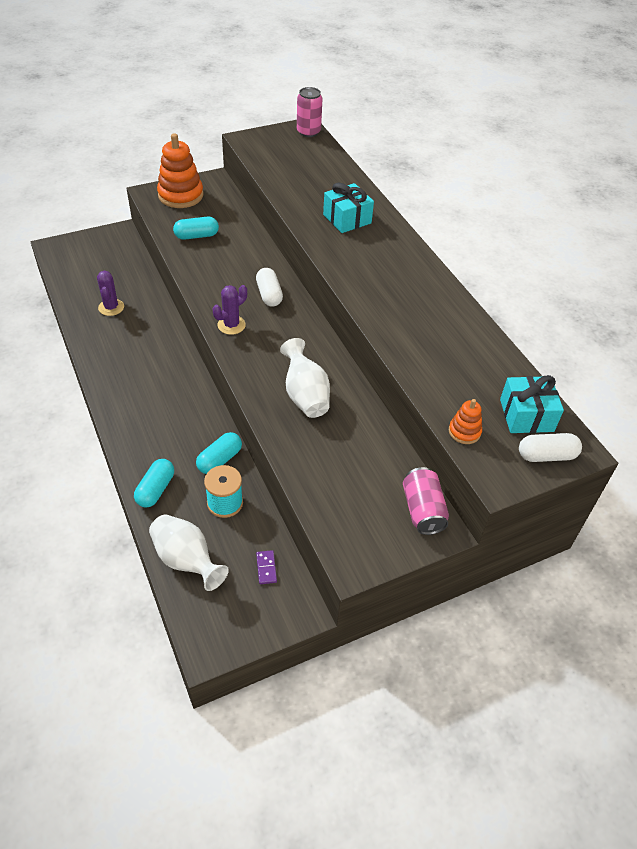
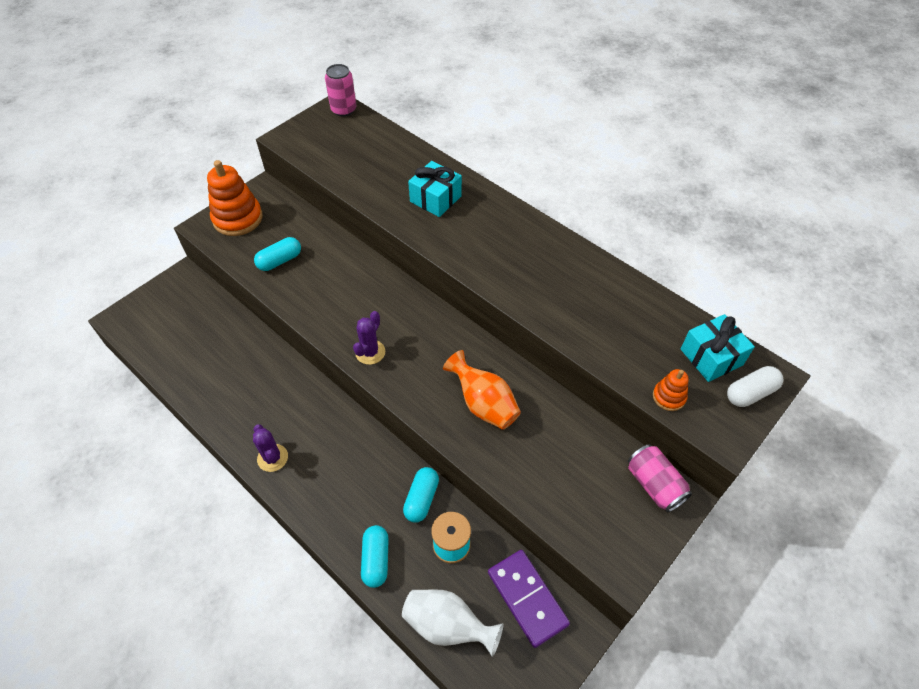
camera: 20 degrees left, 5 degrees up
(111, 307) = (220, 368): purple cactus -> purple cactus (272, 458)
(266, 568) = (527, 598): purple domino -> purple domino, size x2.35
(269, 295) = (389, 303): white capsule -> none
(305, 395) = (483, 404): white vase -> orange vase

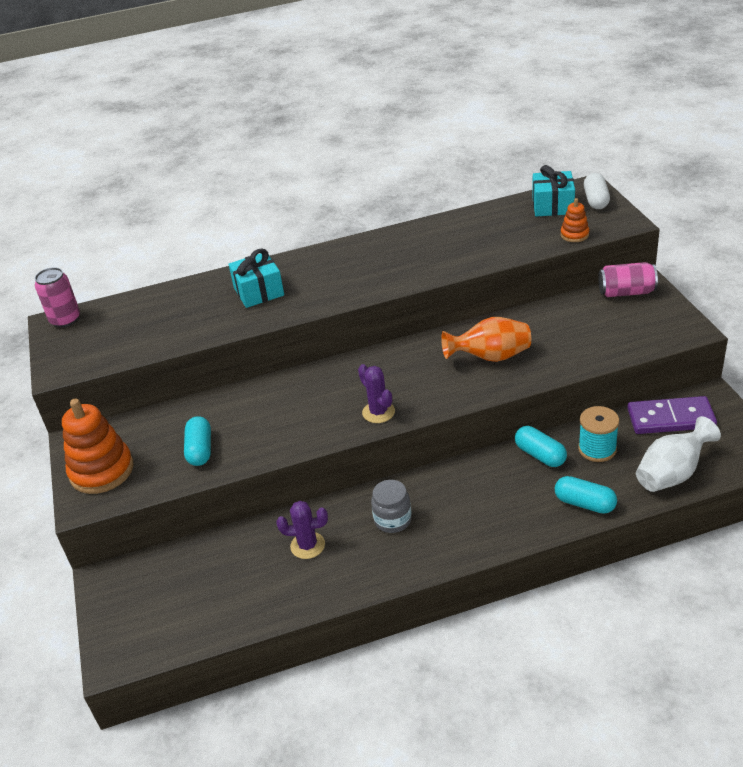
camera: 55 degrees left, 15 degrees down
(272, 458) = (424, 553): purple cactus -> purple cactus (307, 545)
(299, 420) = (393, 520): none -> grey jar

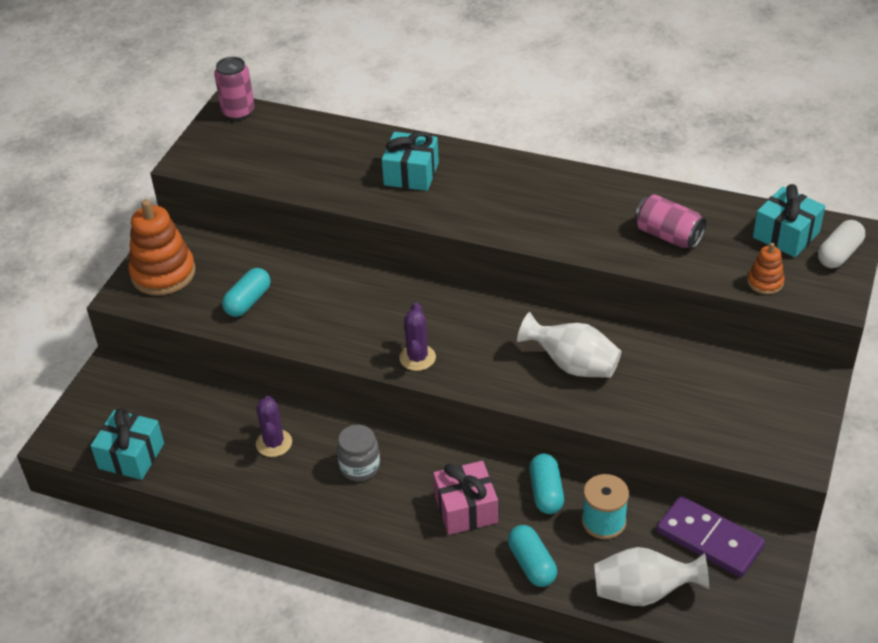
camera: 35 degrees right, 5 degrees up
(195, 629) = (131, 456): none -> turquoise gift
(307, 545) = (274, 443): purple cactus -> purple cactus turned 45 degrees clockwise
(490, 357) = (572, 365): orange vase -> white vase
(500, 499) = (466, 509): none -> pink gift
(626, 292) = (786, 378): pink can -> pink can (668, 235)

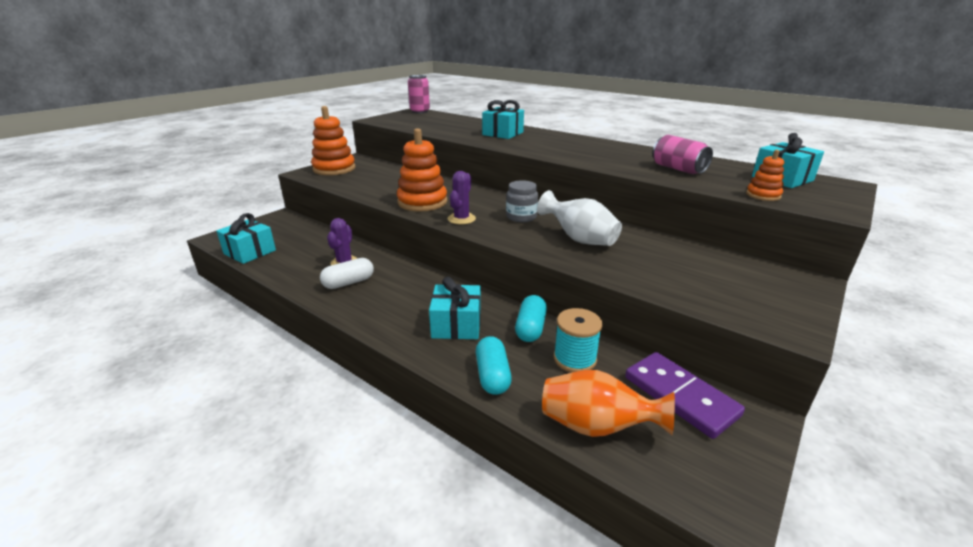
camera: 15 degrees right, 15 degrees down
(248, 301) = (371, 183): turquoise capsule -> none
(347, 332) = (422, 202): none -> orange stacking toy
(360, 467) = (392, 285): grey jar -> grey jar (521, 217)
(466, 509) = (456, 325): pink gift -> turquoise gift
(643, 592) = (596, 426): white vase -> orange vase
(839, 254) = (834, 191): white capsule -> white capsule (349, 283)

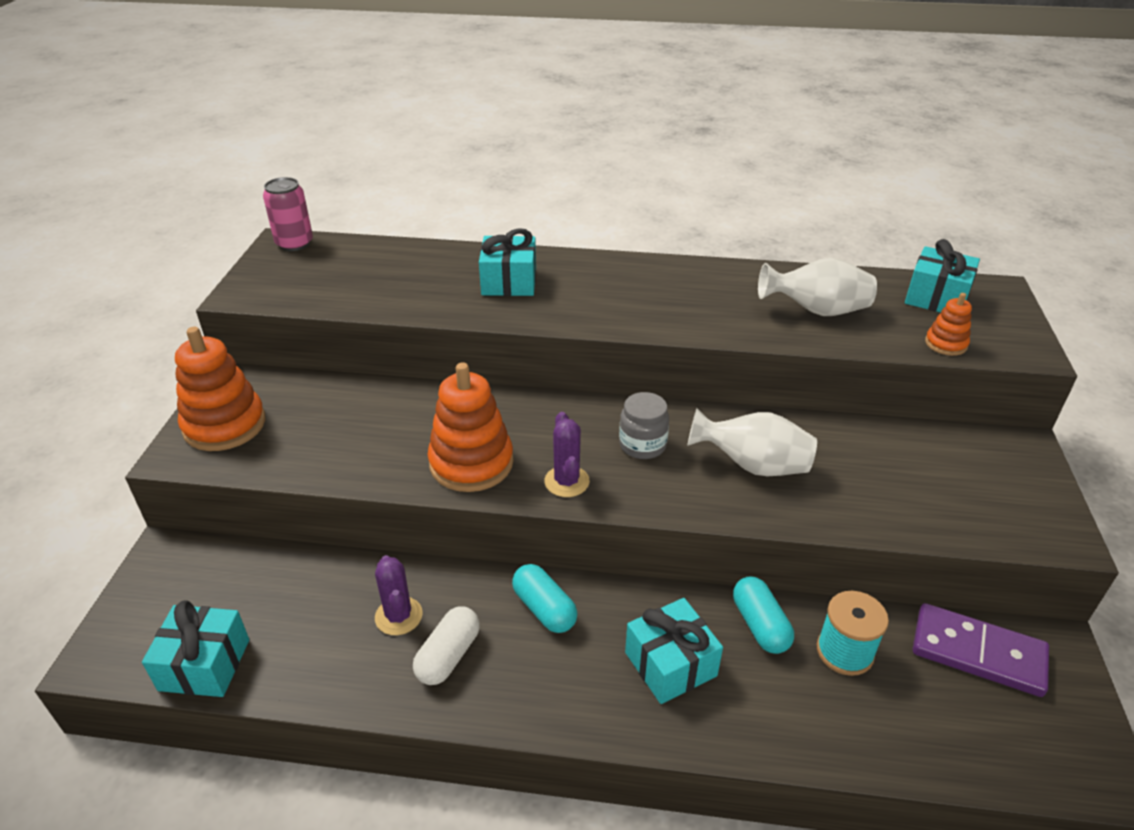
camera: 30 degrees left, 10 degrees up
(492, 376) = (783, 727): turquoise capsule -> turquoise capsule (544, 609)
(596, 426) = (938, 741): orange vase -> none
(678, 169) = (816, 311): pink can -> white vase

